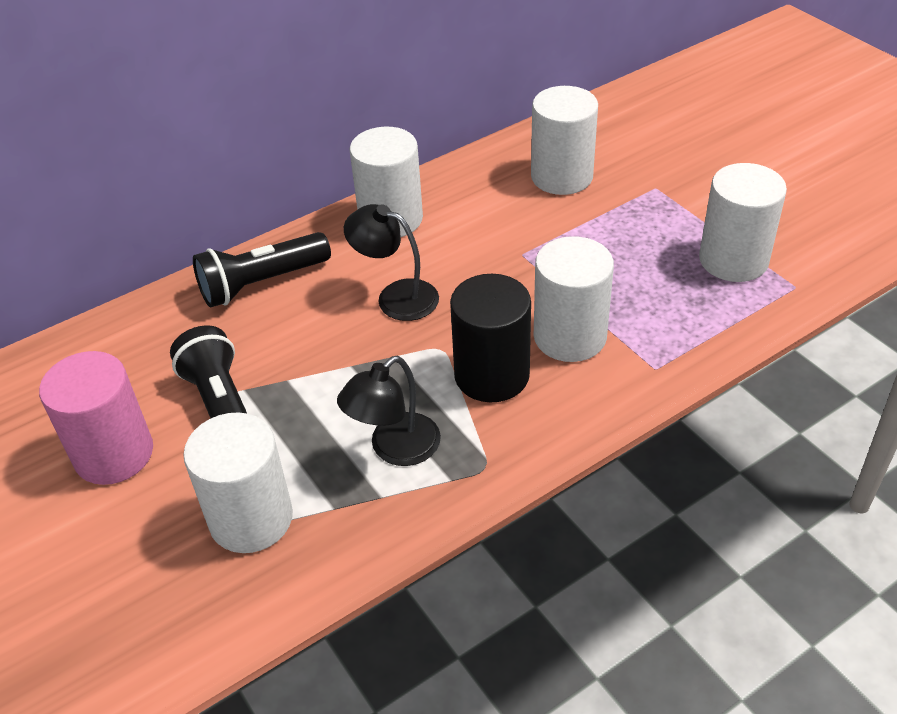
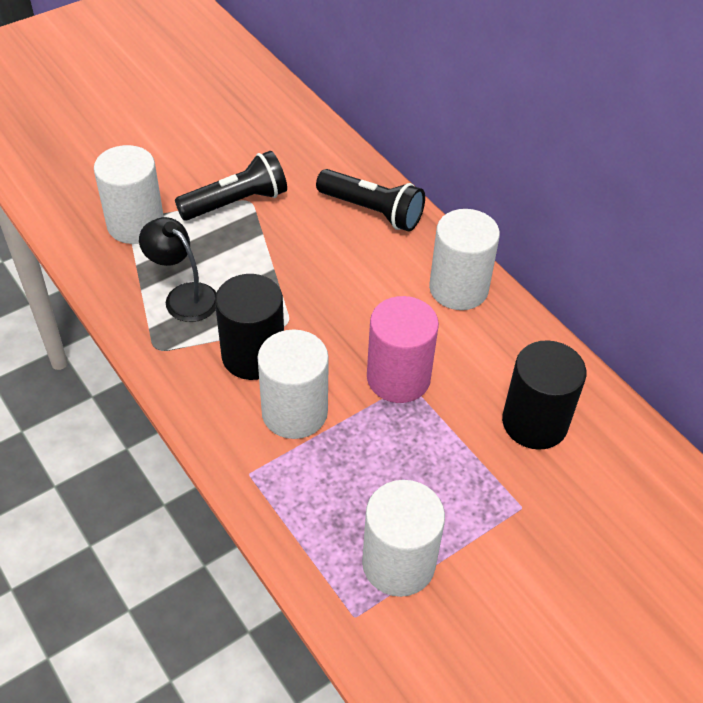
camera: 85 degrees right, 5 degrees up
(114, 454) = (204, 155): pink cylinder -> pink cylinder (398, 378)
(261, 283) = (372, 211): black flashlight -> black flashlight turned 150 degrees clockwise
(396, 296) = (353, 294): black lamp -> none
(561, 176) = (534, 422): white cylinder -> black cylinder

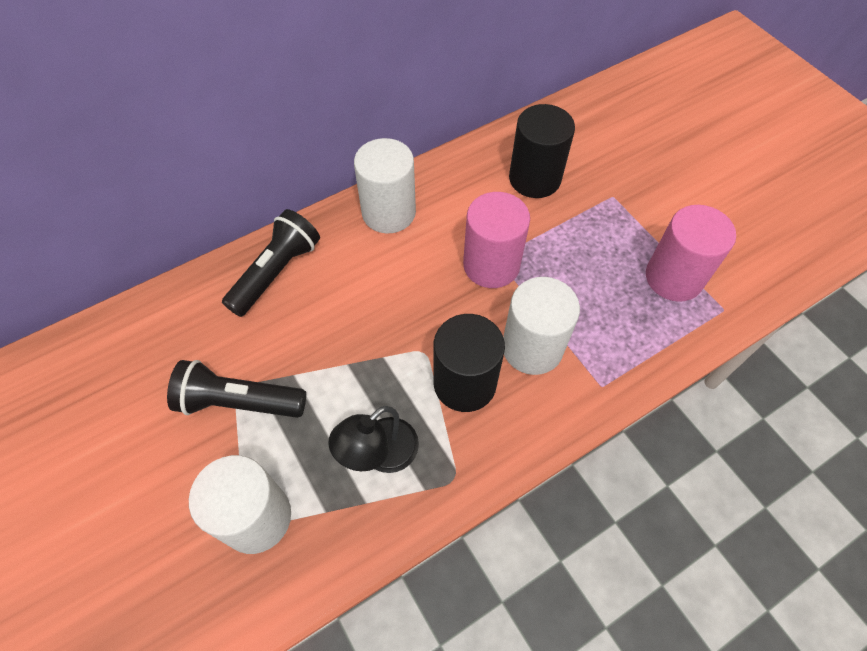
camera: 85 degrees left, 10 degrees up
(236, 202) = (239, 402): black flashlight -> black flashlight turned 60 degrees counterclockwise
(398, 563) = (674, 277): white cylinder -> pink cylinder

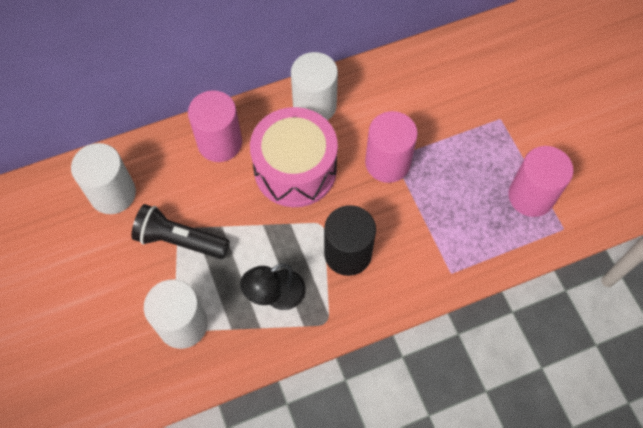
camera: 10 degrees right, 5 degrees up
(276, 272) = (220, 143): black flashlight -> pink cylinder
(378, 290) = (295, 169): none -> pink drum
(532, 347) = (405, 234): white cylinder -> white cylinder (113, 193)
(534, 178) = (439, 93): black cylinder -> none

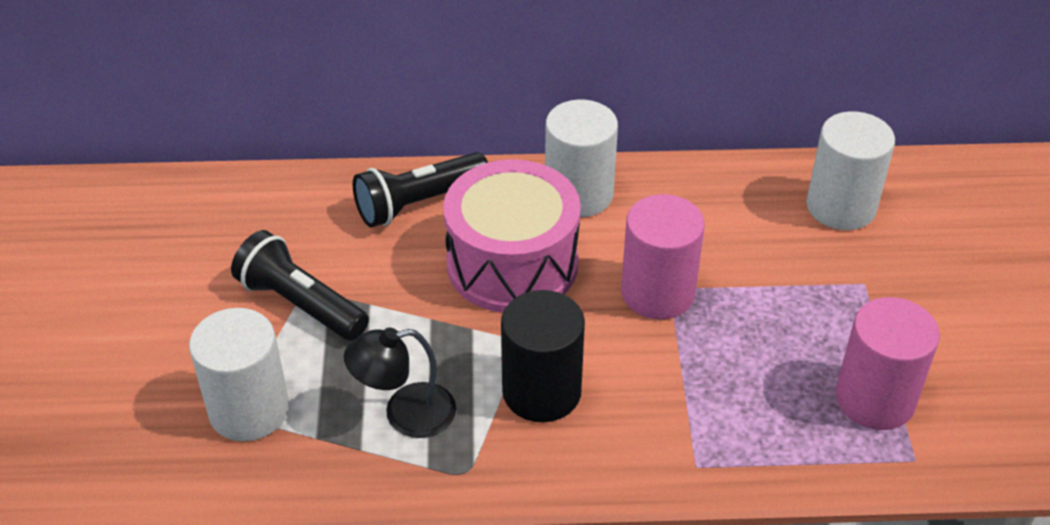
camera: 20 degrees right, 20 degrees down
(113, 193) = (238, 223): white cylinder -> white cylinder (841, 207)
(220, 143) = (418, 203): pink cylinder -> black flashlight

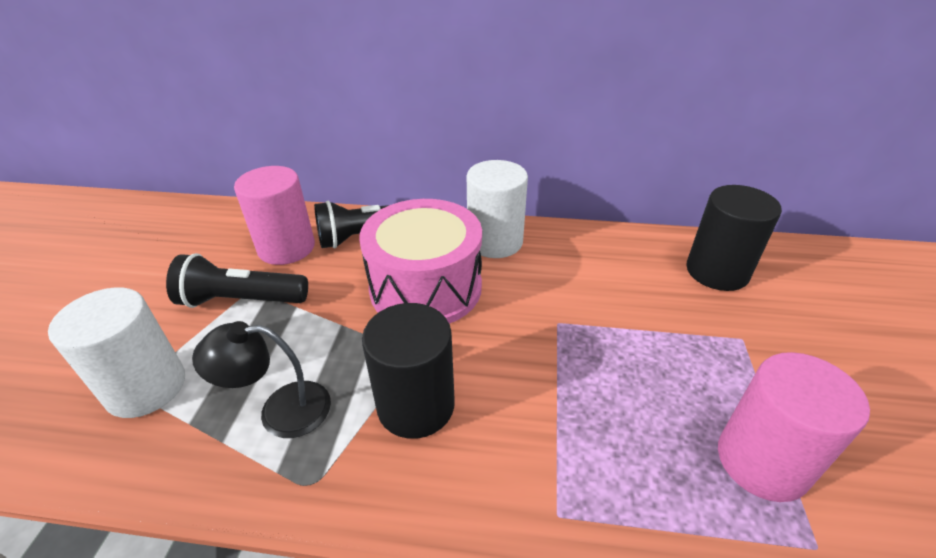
camera: 10 degrees right, 5 degrees down
(300, 304) = (241, 300): black flashlight -> black flashlight turned 45 degrees counterclockwise
(657, 293) = (546, 325): pink cylinder -> pink cylinder (286, 248)
(841, 207) = (717, 271): white cylinder -> black cylinder

